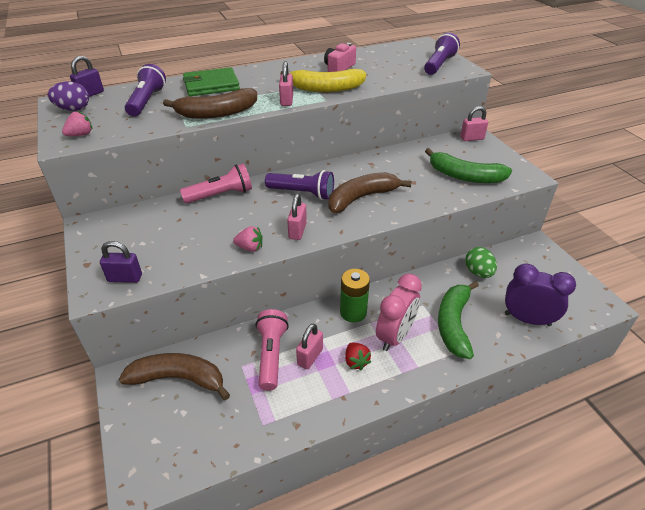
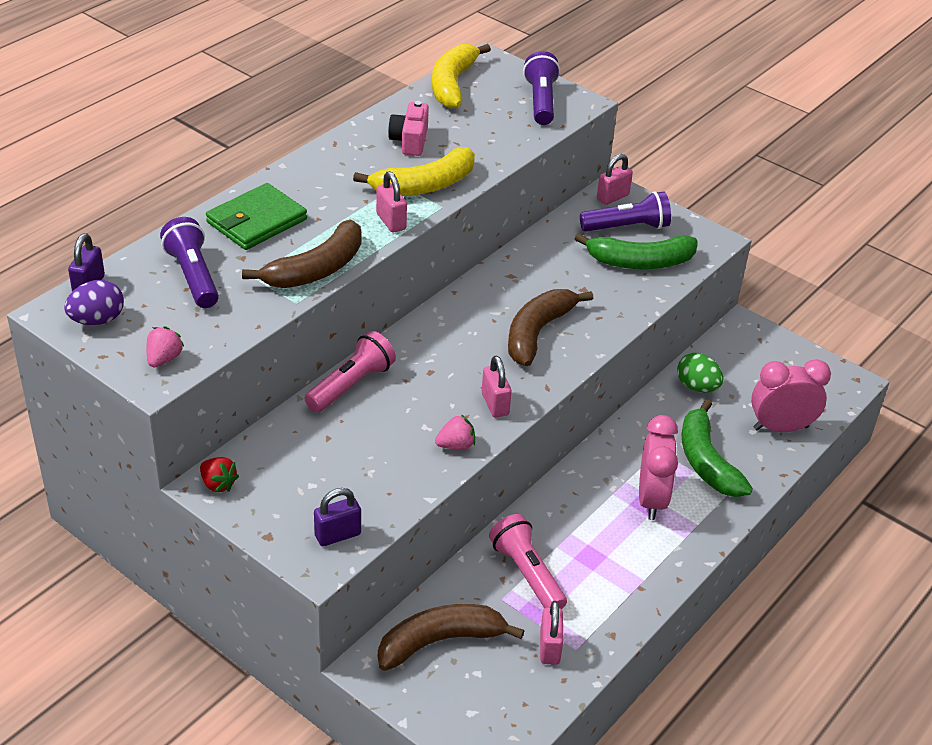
camera: 30 degrees left, 0 degrees up
(302, 193) = (457, 349): purple flashlight -> purple flashlight (627, 227)
(310, 357) = (573, 559): pink padlock -> pink padlock (549, 648)
(353, 312) = (585, 488): green battery -> none
(356, 361) = (628, 544): red strawberry -> red strawberry (218, 484)
(390, 49) = (452, 84): none -> yellow banana
(527, 319) = (780, 428): purple clock -> pink clock

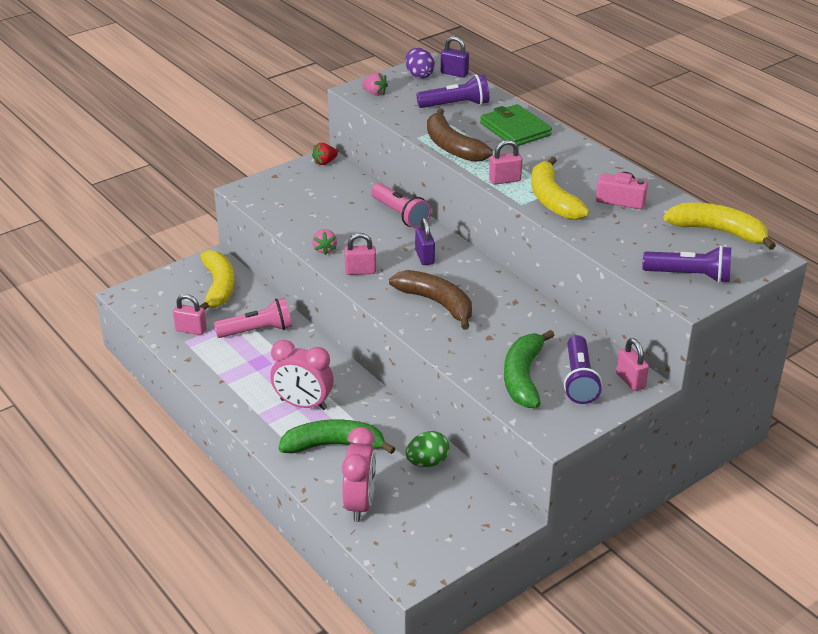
camera: 105 degrees right, 5 degrees down
(338, 535) = (264, 198): purple padlock -> purple padlock (424, 257)
(440, 641) = (218, 287): brown banana -> yellow banana

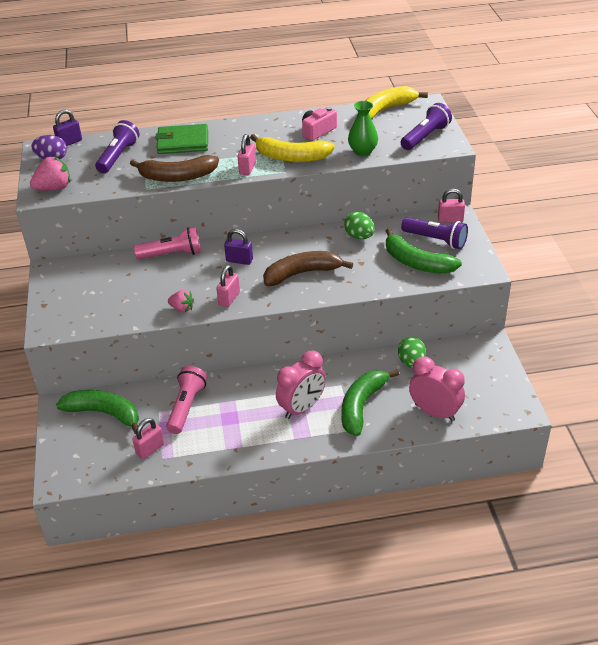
camera: 60 degrees left, 5 degrees up
(218, 287) = (104, 413): yellow banana -> green banana
(324, 162) = (54, 270): red strawberry -> none
(375, 93) = (54, 188): pink strawberry -> pink strawberry, size x1.58
(535, 322) = (359, 236): none -> green egg
(611, 241) = (362, 151): none -> green vase

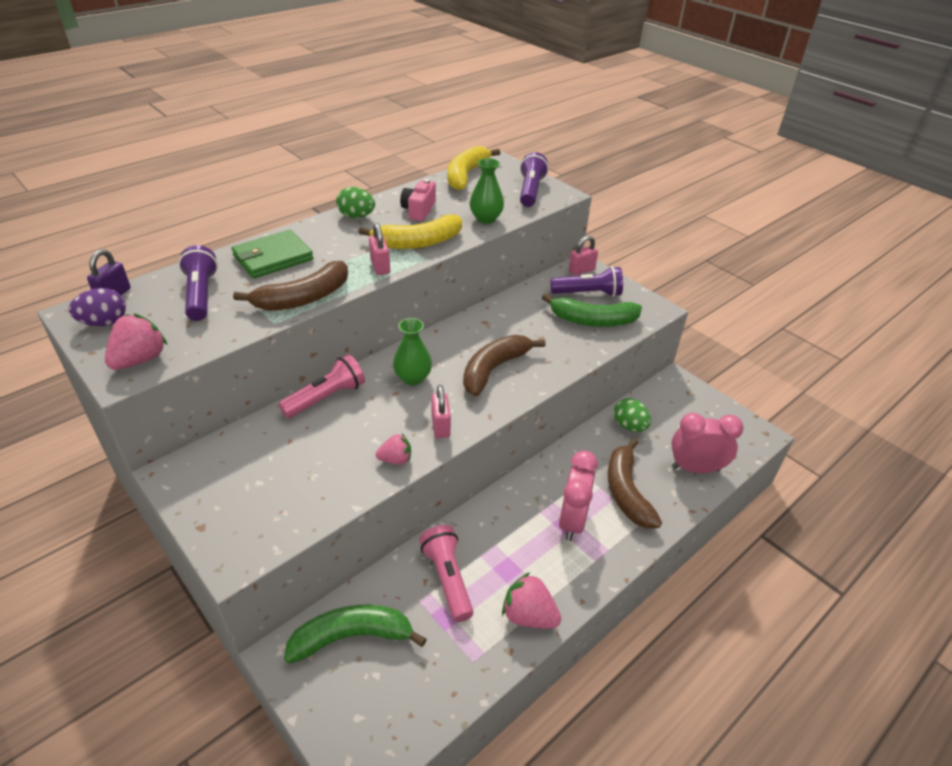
camera: 35 degrees left, 0 degrees up
(150, 449) = (449, 657): pink padlock -> none
(218, 450) = (529, 615): none -> pink strawberry
(239, 260) = (413, 378): purple padlock -> green vase
(359, 236) = (514, 312): green egg -> green egg (356, 216)
(361, 405) = (626, 491): green banana -> brown banana

